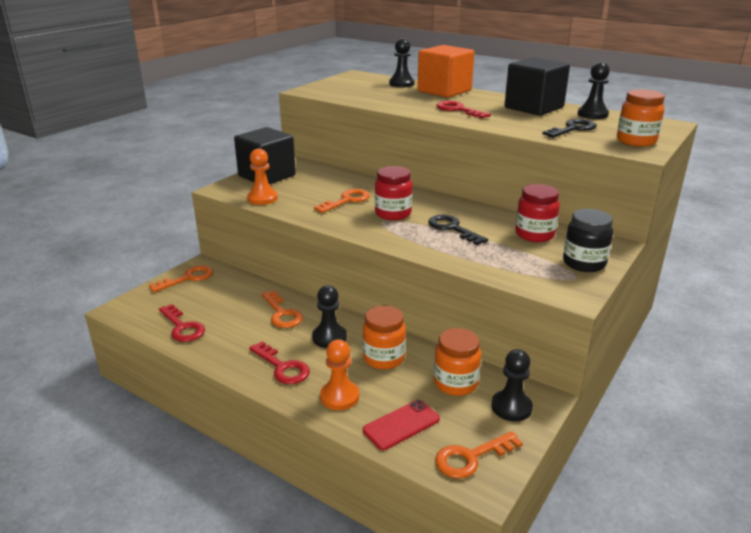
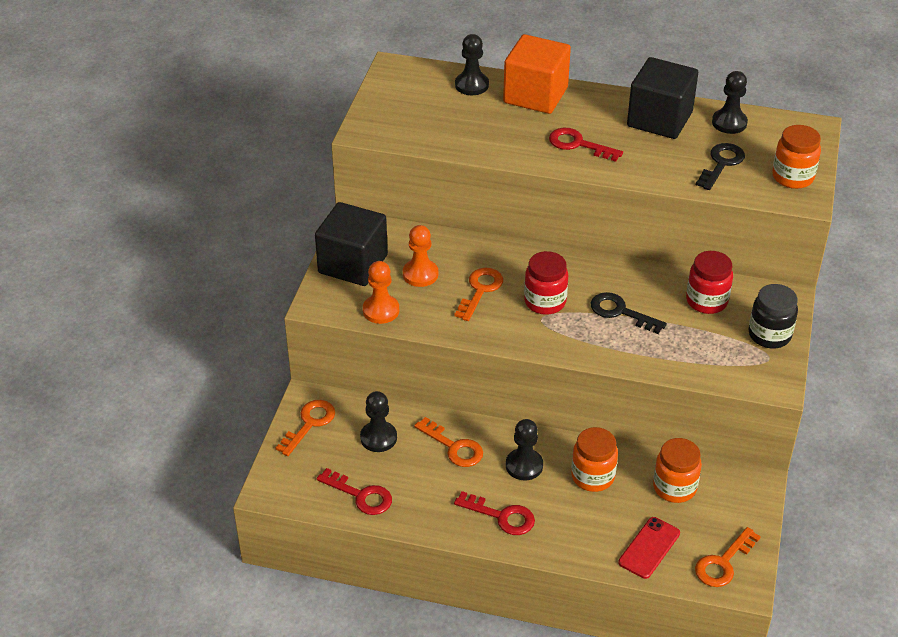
camera: 20 degrees left, 15 degrees up
(339, 397) = (577, 534): orange pawn -> orange pawn (420, 274)
(511, 407) = (735, 500): black pawn -> black pawn (378, 438)

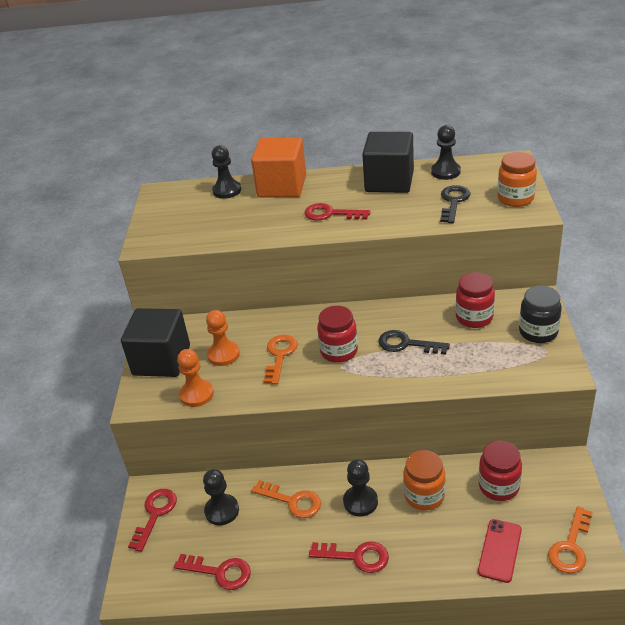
camera: 10 degrees left, 5 degrees down
(309, 424) = (155, 514): orange key -> red key
(674, 487) = (498, 486): orange jar -> red jar

